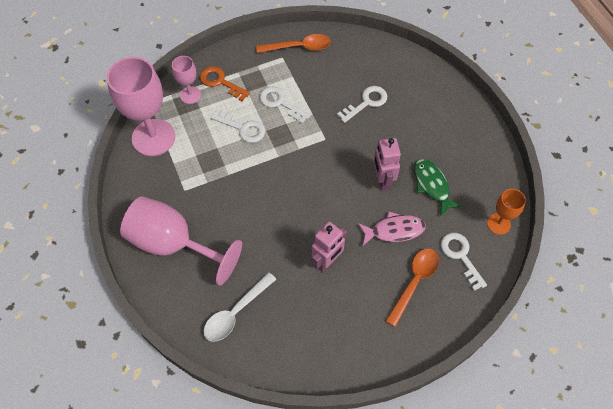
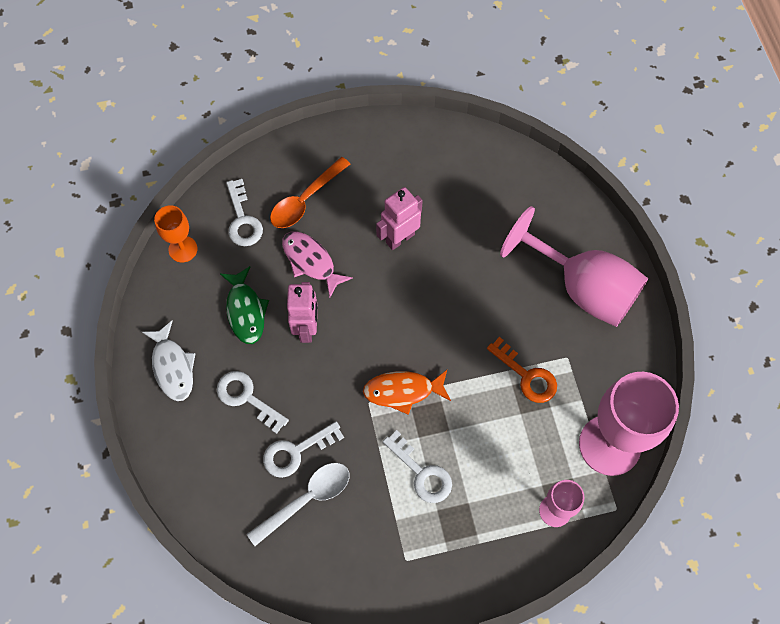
camera: 170 degrees left, 5 degrees up
(220, 82) = (507, 527): orange key -> orange key (527, 376)
(236, 312) = (512, 200): white spoon -> white spoon (306, 499)
(243, 128) = (481, 439): white key -> white key (246, 398)
(299, 47) = (376, 576): orange spoon -> none
(302, 149) = (403, 391): none -> orange fish
(394, 230) = (311, 261): pink fish -> pink fish turned 45 degrees clockwise
(469, 140) = (172, 367): none -> white fish

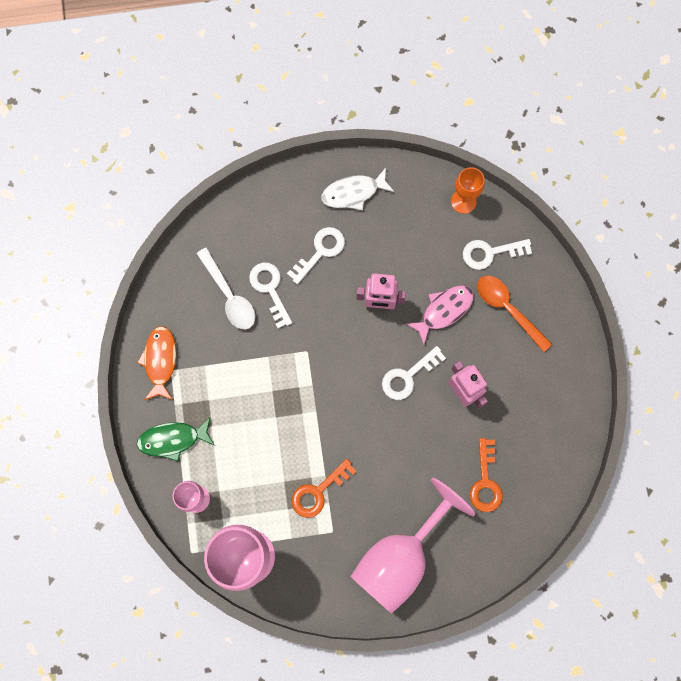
camera: 95 degrees right, 10 degrees up
(245, 311) = (400, 253): green fish -> green fish (173, 439)
(403, 391) = (314, 381): orange fish -> orange fish (160, 361)
(422, 473) = (241, 390): white key -> white key (408, 376)
(492, 212) = (485, 482): none -> orange key

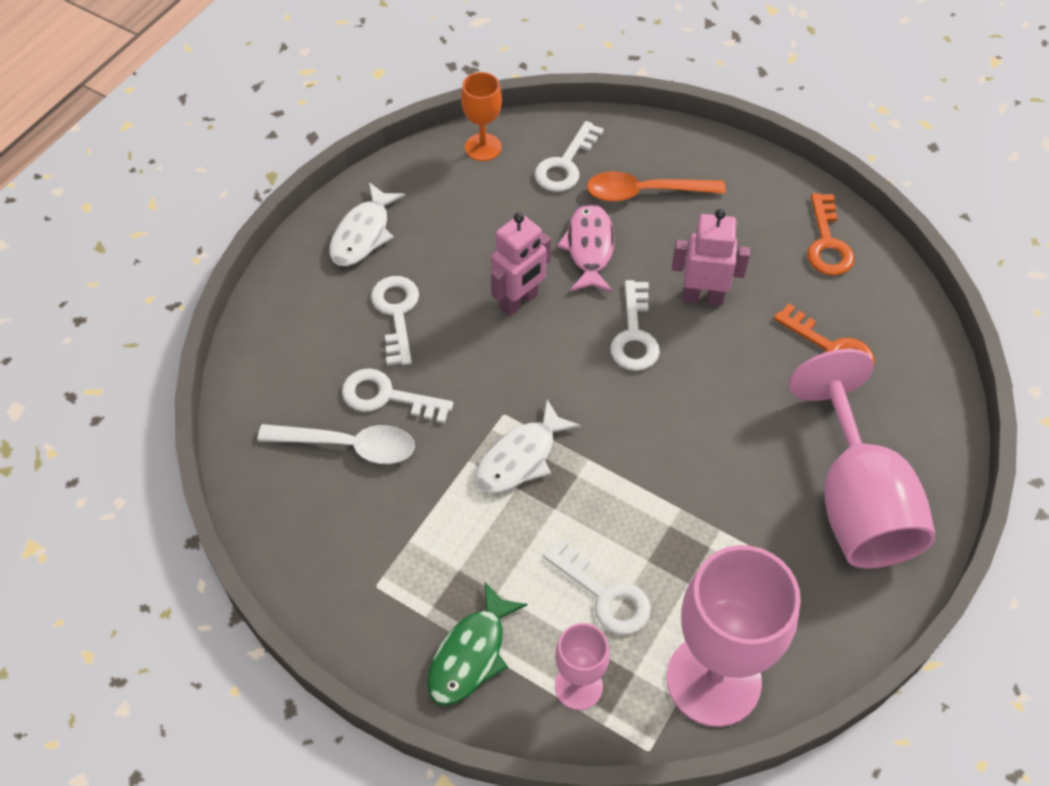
camera: 50 degrees left, 20 degrees down
(160, 361) = (350, 589): orange fish -> none
(250, 475) = (605, 595): none -> white key
(289, 379) = (520, 458): none -> white fish
(318, 492) = (696, 531): orange key -> orange key (827, 243)

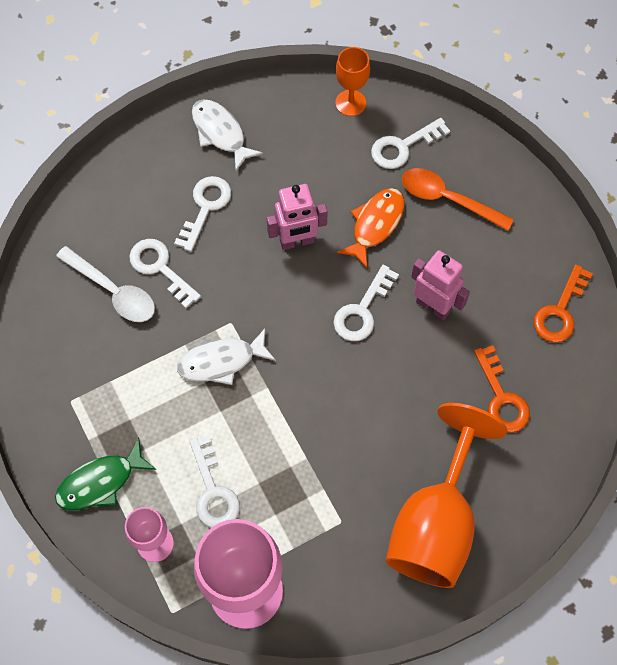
camera: 30 degrees right, 10 degrees up
(363, 234) = (220, 133): white fish -> white fish turned 90 degrees clockwise
(589, 248) = (375, 224): pink fish -> orange fish
(856, 501) = (435, 522): pink goblet -> orange goblet

